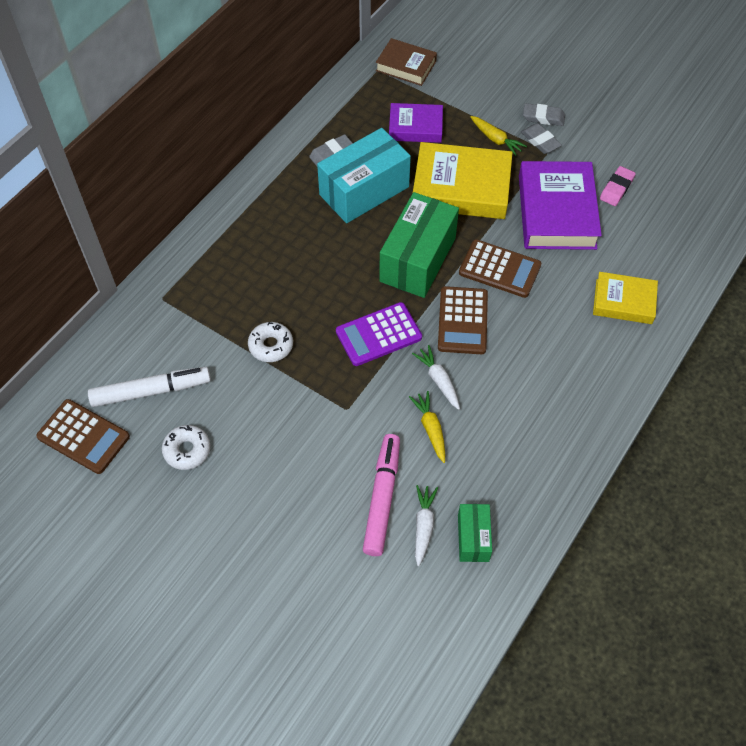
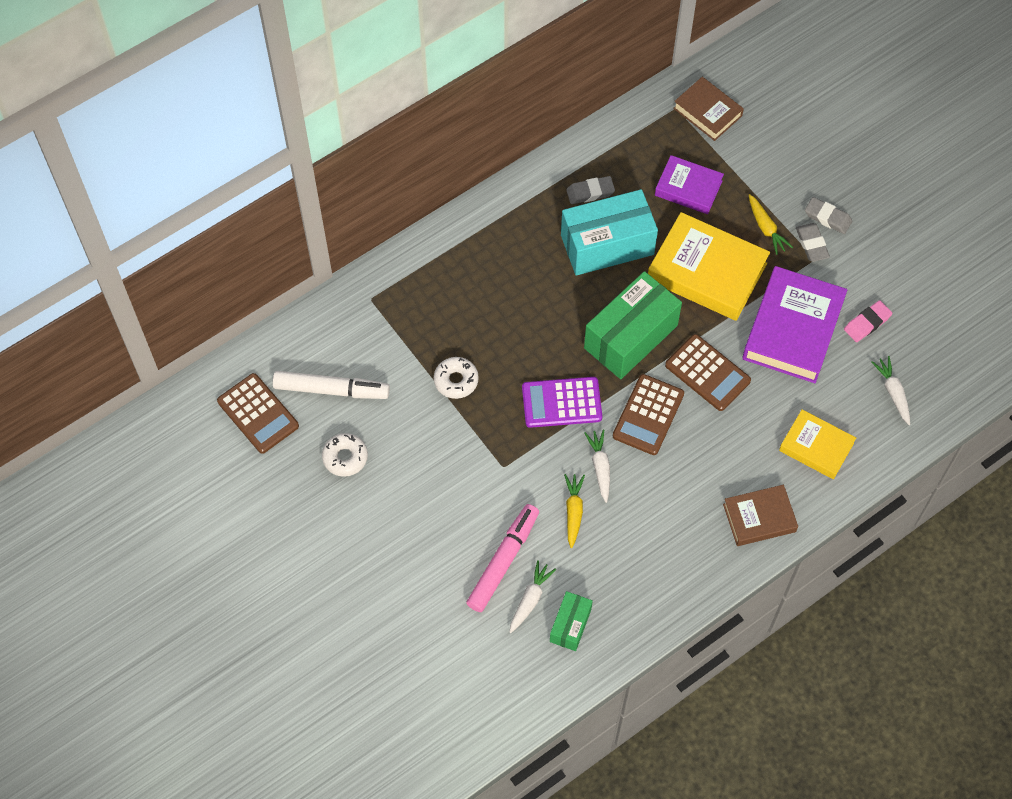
camera: 20 degrees right, 5 degrees up
(603, 378) = (759, 518): none -> brown book
(666, 237) = (893, 392): none -> white carrot

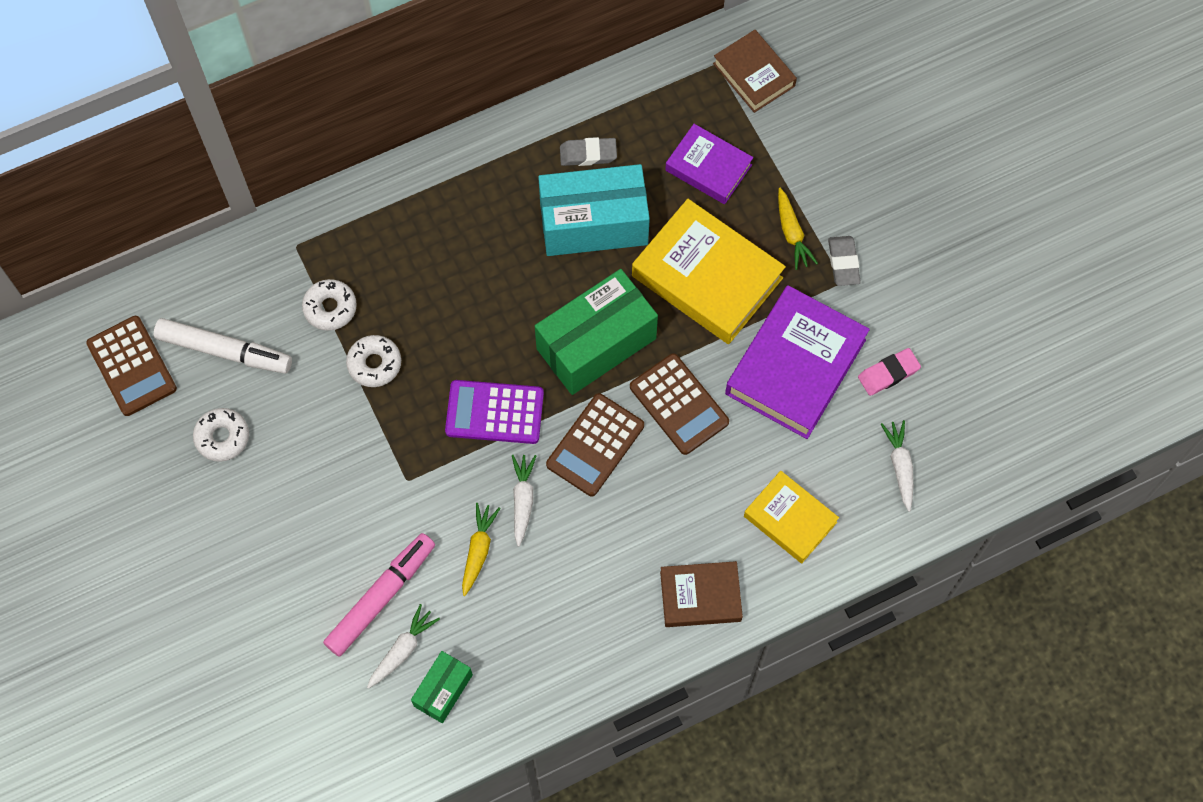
camera: 10 degrees right, 5 degrees up
(410, 343) = (330, 308): none -> white donut
(827, 217) = (870, 232): grey eraser -> none

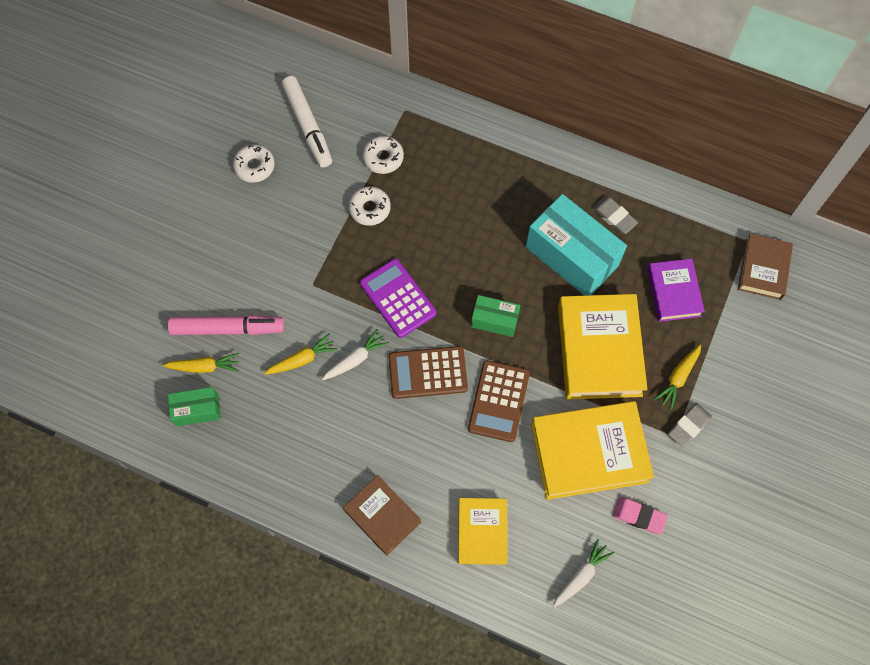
camera: 50 degrees right, 0 degrees up
(132, 366) = (257, 88): brown calculator -> none
(402, 650) = (204, 367): white carrot -> yellow carrot
(596, 343) = (494, 320): green box -> green box, size x0.51
(795, 366) = (589, 452): purple book -> yellow book

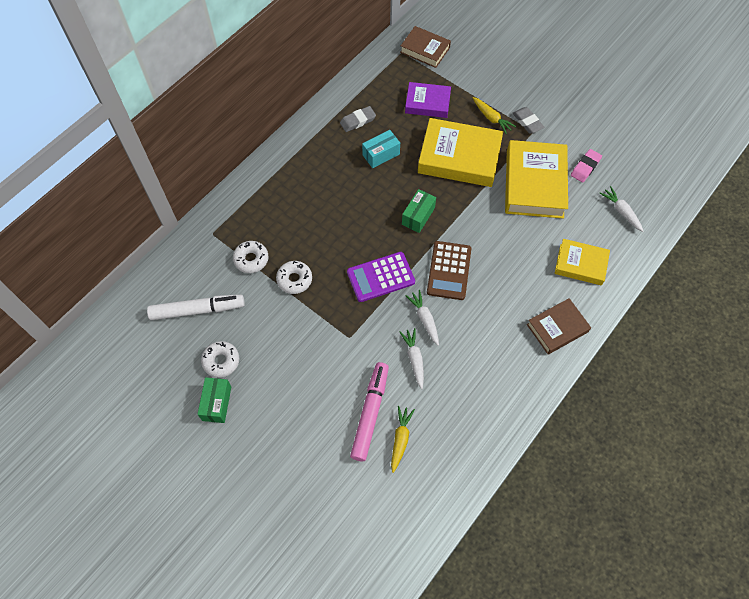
camera: 75 degrees left, 5 degrees down
(197, 410) = (439, 452): green box -> green box (217, 403)
(302, 359) = (414, 359): yellow carrot -> white carrot
(498, 401) = (483, 229): brown calculator -> none
(571, 256) = (381, 154): turquoise box -> turquoise box, size x0.51

